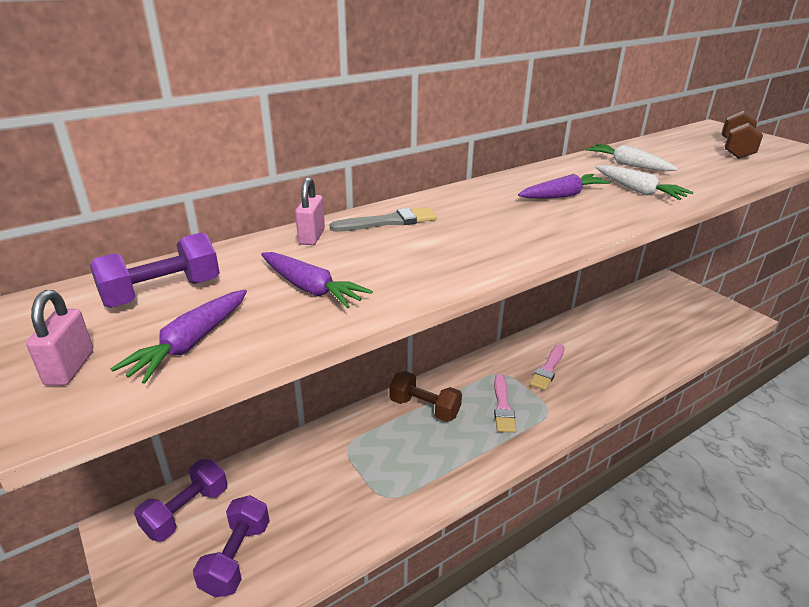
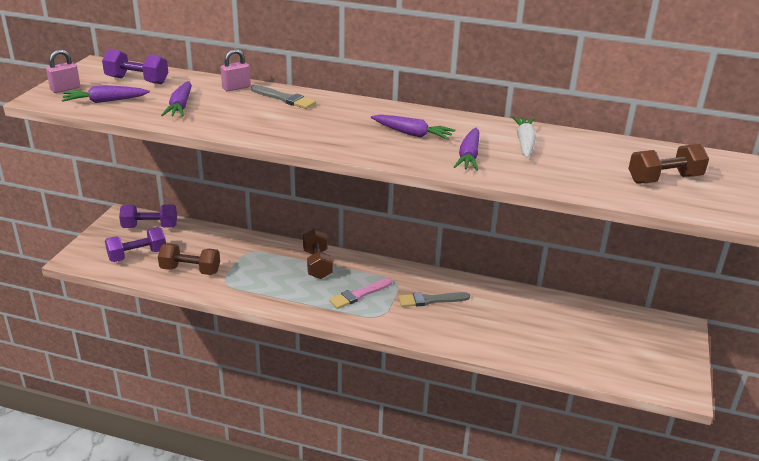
camera: 50 degrees right, 0 degrees up
(329, 517) = (190, 270): none -> brown dumbbell
(548, 369) = (430, 300): pink brush -> grey brush
(639, 191) = (469, 156): white carrot -> purple carrot

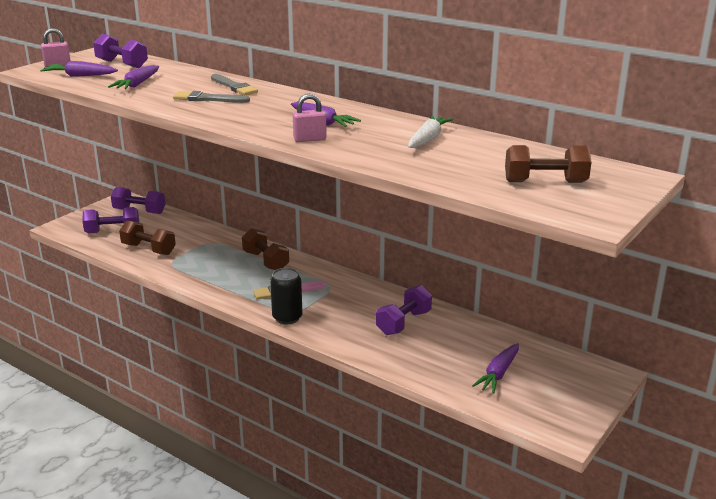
camera: 20 degrees right, 5 degrees down
(236, 88) = (200, 76): pink padlock -> pink padlock (310, 139)
(317, 264) = (266, 261): brown dumbbell -> brown dumbbell turned 45 degrees counterclockwise
(379, 323) = (287, 318): none -> black can
(430, 300) = (352, 307): grey brush -> grey brush (207, 99)
(469, 156) = (358, 144): purple carrot -> purple carrot (498, 374)
(486, 308) = (403, 323): none -> purple dumbbell

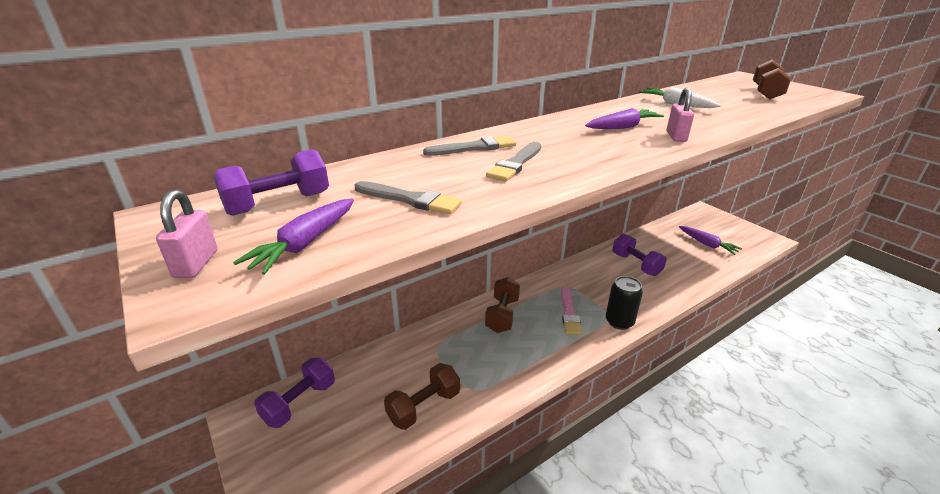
camera: 70 degrees left, 5 degrees up
(112, 231) = (344, 441): purple dumbbell -> none
(137, 84) = (410, 199): purple carrot -> grey brush
(266, 261) = (502, 315): brown dumbbell -> brown dumbbell turned 60 degrees counterclockwise

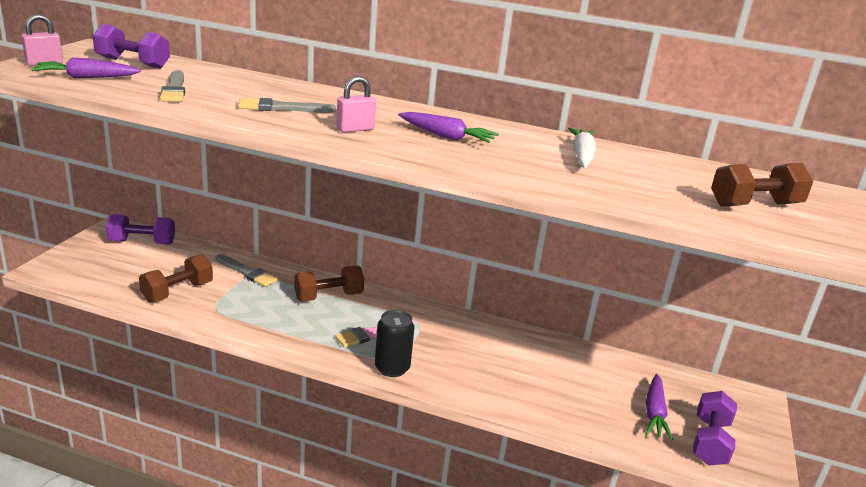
camera: 50 degrees right, 5 degrees down
(424, 406) = (177, 292): brown dumbbell -> brown dumbbell turned 60 degrees counterclockwise
(474, 148) = (301, 93): grey brush -> grey brush (247, 272)
(636, 264) = (522, 360): purple dumbbell -> purple dumbbell (709, 442)
(676, 137) = (453, 159): pink padlock -> pink padlock (355, 129)

